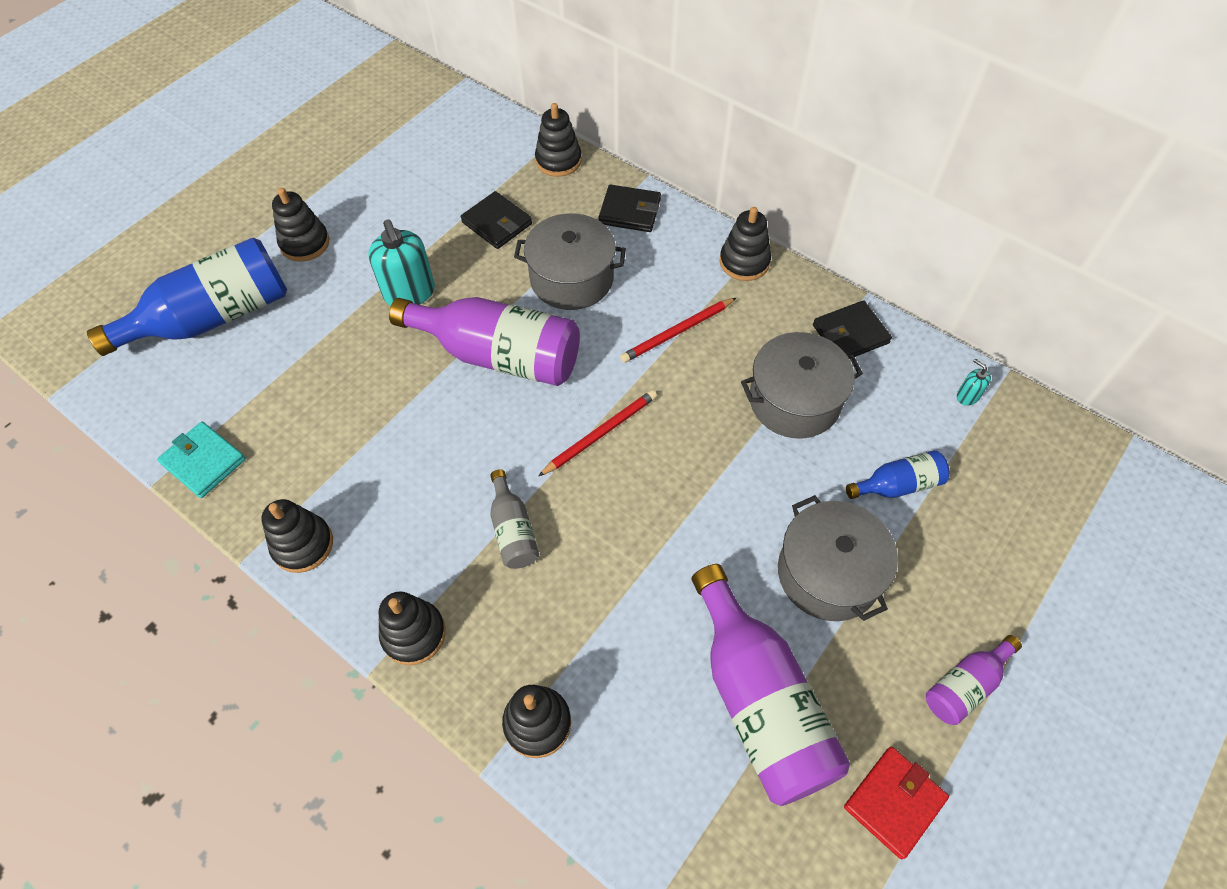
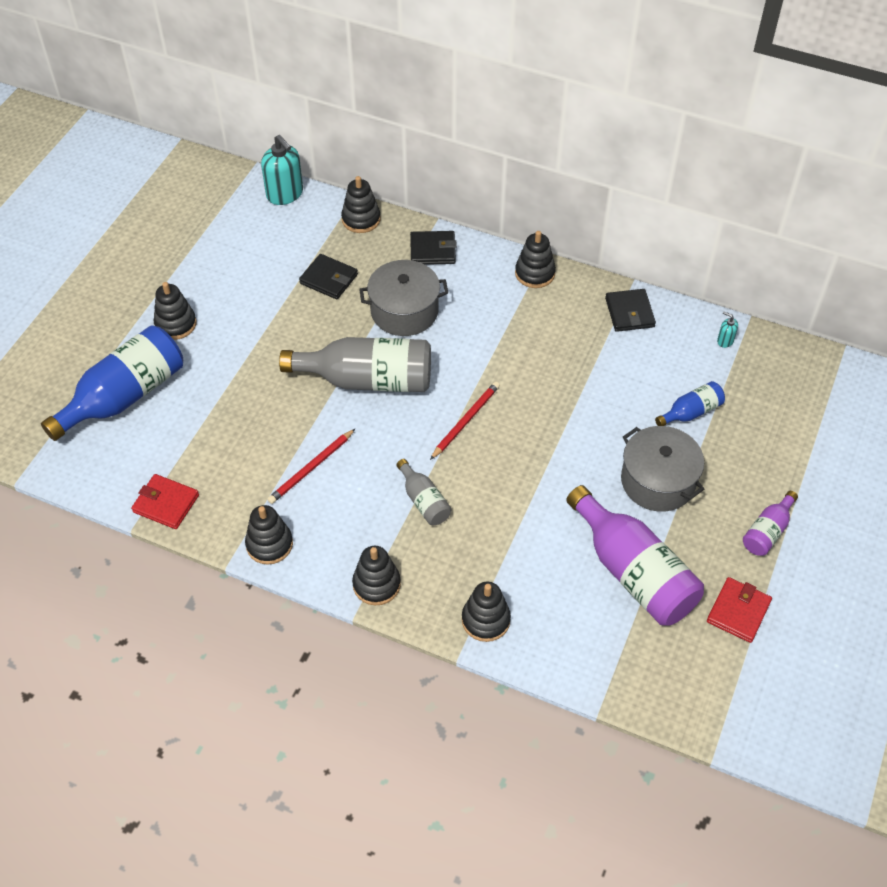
camera: 15 degrees left, 5 degrees down
(203, 461) = (166, 503): turquoise wallet -> red wallet
(409, 293) = (278, 347): turquoise soap dispenser -> turquoise soap dispenser (285, 194)
(499, 355) = (368, 380): purple bottle -> grey bottle
(677, 332) = (500, 336): red pencil -> red pencil (311, 468)
(794, 400) = (601, 369): grey pot -> none
(850, 334) = (629, 312): black wallet -> black wallet turned 60 degrees counterclockwise

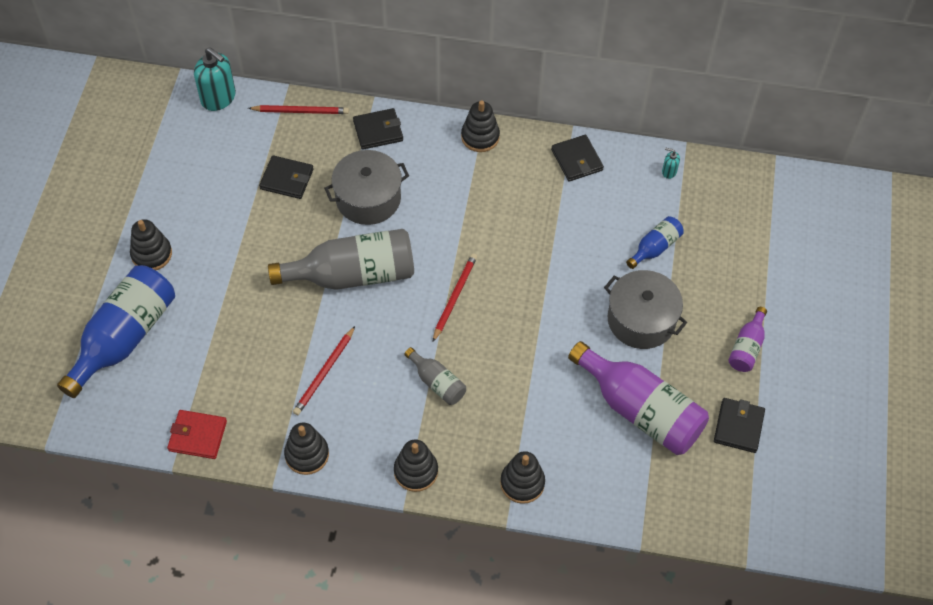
camera: 15 degrees left, 5 degrees up
(361, 219) = (300, 111): black stacking toy -> red pencil
(738, 611) = (738, 426): red wallet -> black wallet

